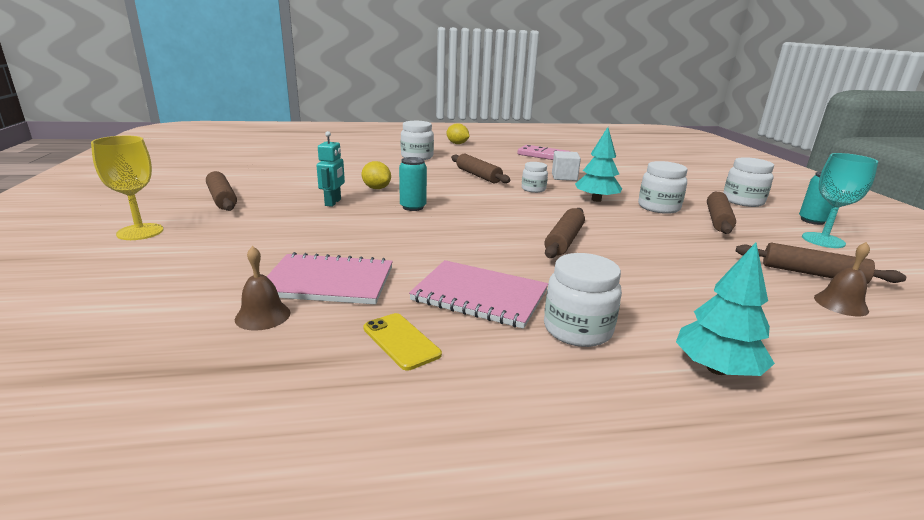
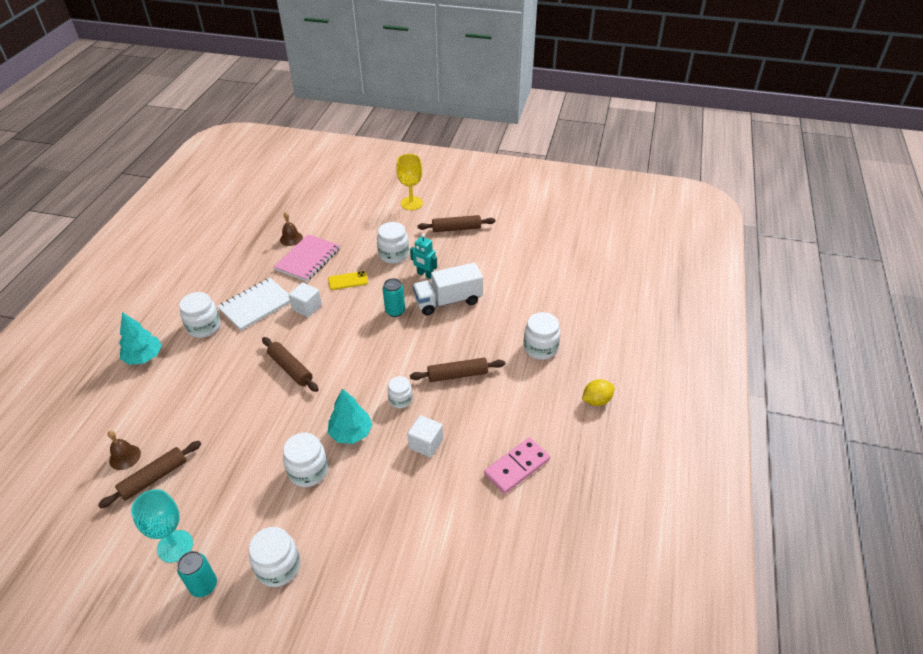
camera: 115 degrees right, 20 degrees up
(295, 223) = (394, 255): none -> white jar
(376, 188) = (448, 301): yellow lemon -> white truck
(401, 341) = (242, 272): yellow phone -> yellow phone (348, 281)
(449, 255) = (307, 307): none -> white cube
(480, 296) = (256, 305): pink notebook -> white notebook
(717, 220) = (258, 498): brown rolling pin -> none

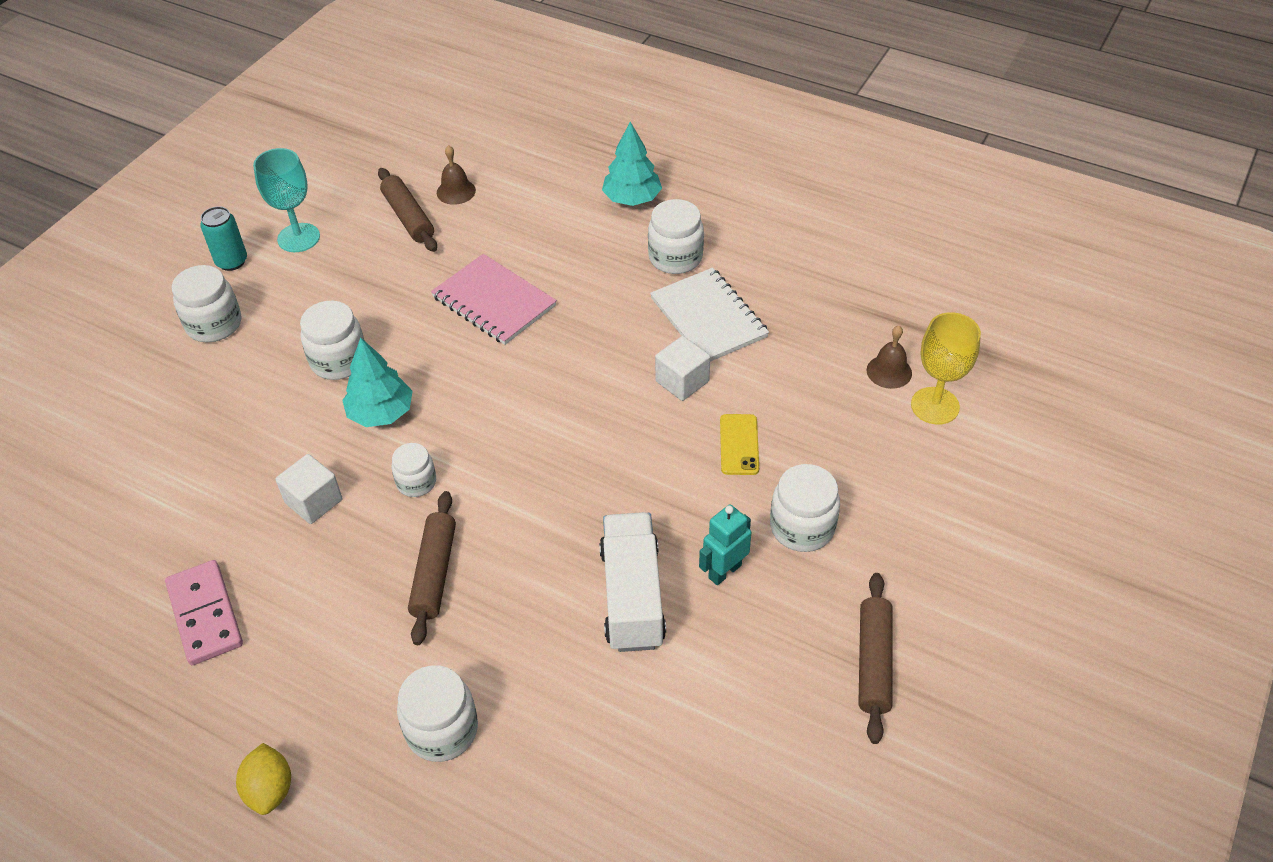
camera: 105 degrees right, 5 degrees up
(290, 368) = (543, 353): brown rolling pin -> none
(308, 259) = (819, 391): pink notebook -> pink notebook (494, 301)
(395, 311) = (631, 505): turquoise can -> none
(411, 203) = (989, 589): yellow goblet -> yellow goblet (935, 406)

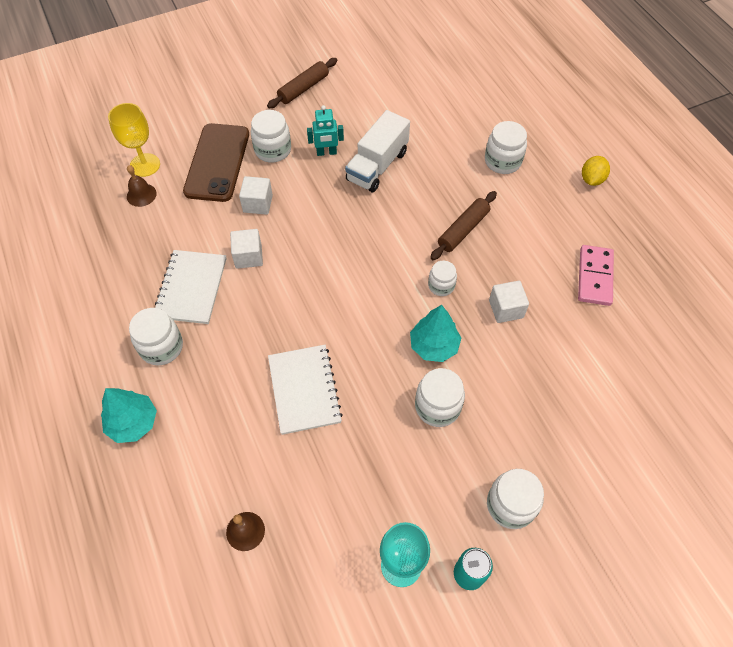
camera: 145 degrees left, 10 degrees up
(408, 217) = (302, 525): brown rolling pin -> none
(494, 301) = (304, 390): pink notebook -> white notebook
(739, 444) = (258, 204): yellow phone -> white cube
(852, 464) = (217, 162): none -> brown phone

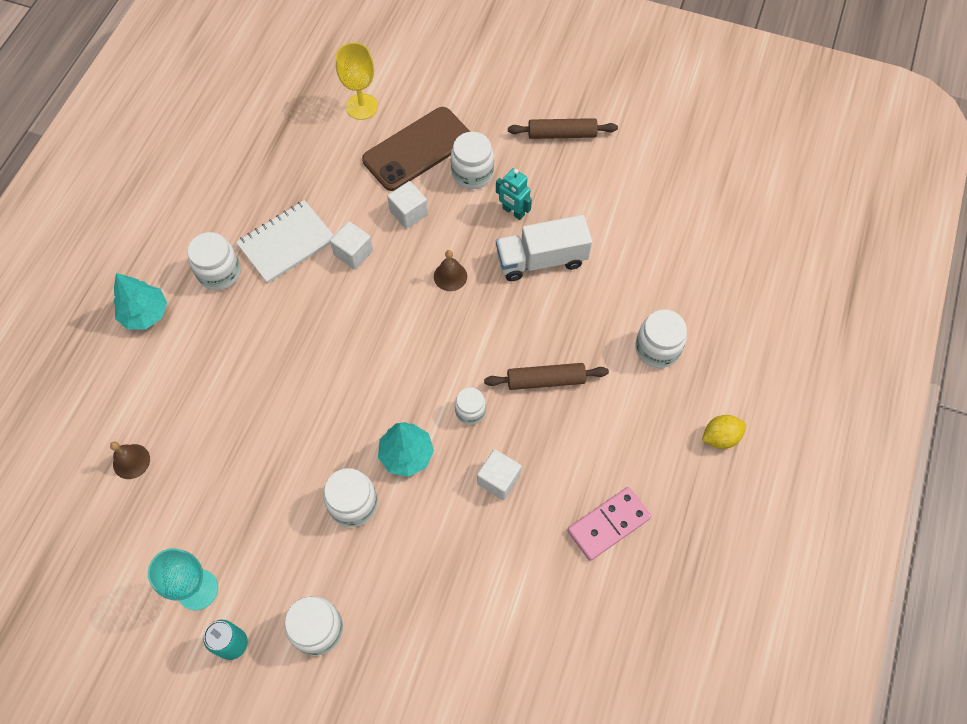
camera: 45 degrees right, 5 degrees up
(141, 195) = (333, 131): brown bell -> brown bell (450, 276)
(304, 390) = (276, 398): white notebook -> none

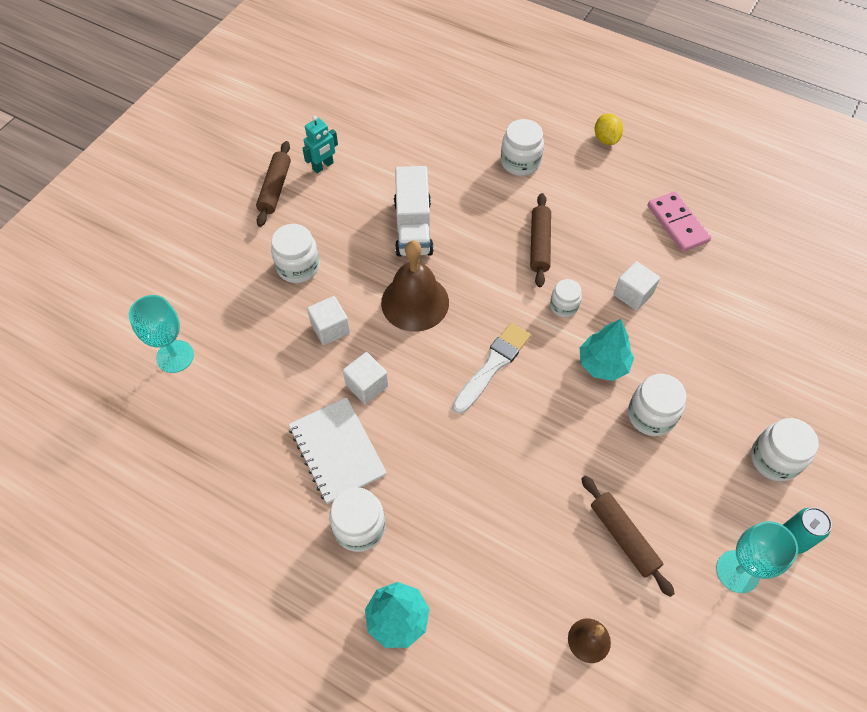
camera: 80 degrees left, 5 degrees down
(224, 484) = (623, 537): none -> brown rolling pin
(362, 107) = (175, 356): yellow goblet -> turquoise goblet
(390, 354) = (493, 365): none -> white brush
(417, 149) = (252, 310): brown phone -> none
(450, 276) = (415, 302): brown bell -> brown bell, size x1.99
(513, 212) = (354, 240): turquoise robot -> turquoise robot (323, 166)

